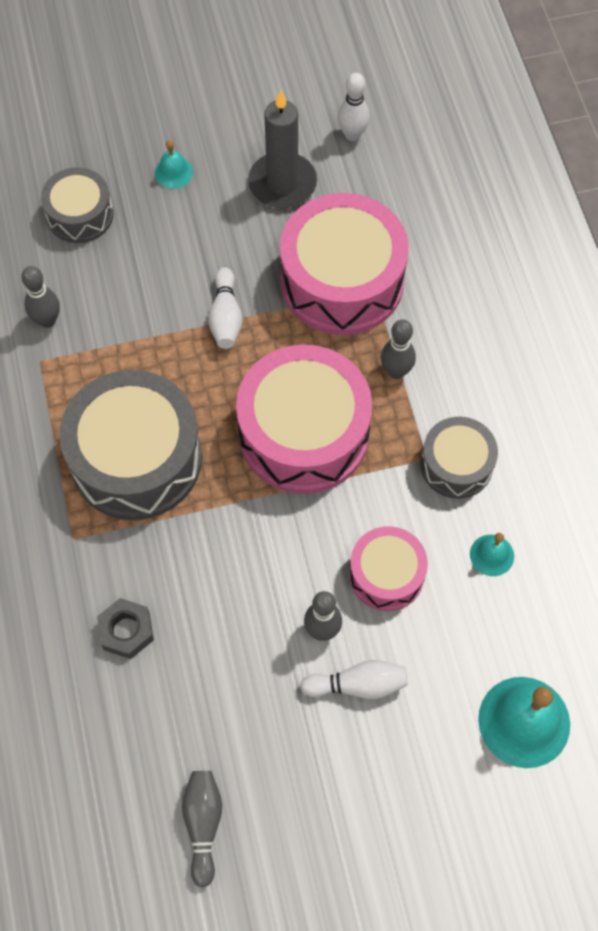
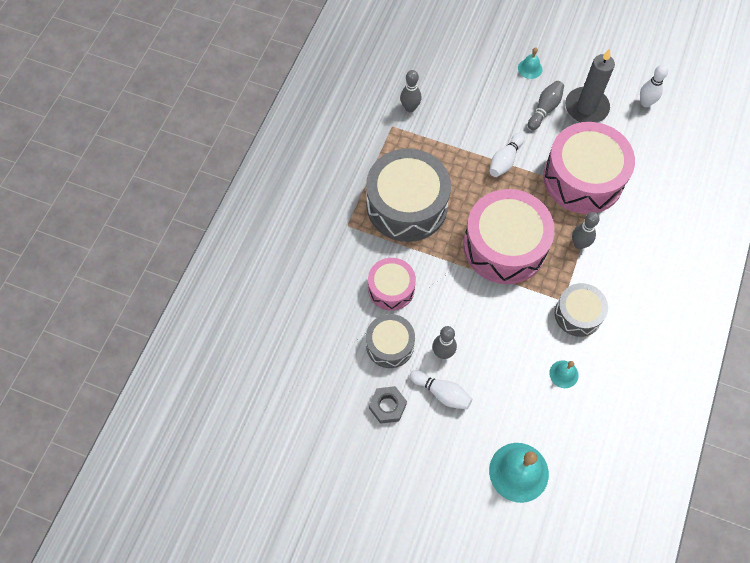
camera: 35 degrees right, 0 degrees up
(80, 215) = (464, 63): grey drum -> grey drum (390, 345)
(126, 631) = (342, 288): grey nut -> grey nut (387, 406)
(203, 825) = (314, 408): grey bowling pin -> grey bowling pin (544, 109)
(386, 574) = (497, 347): pink drum -> pink drum (391, 288)

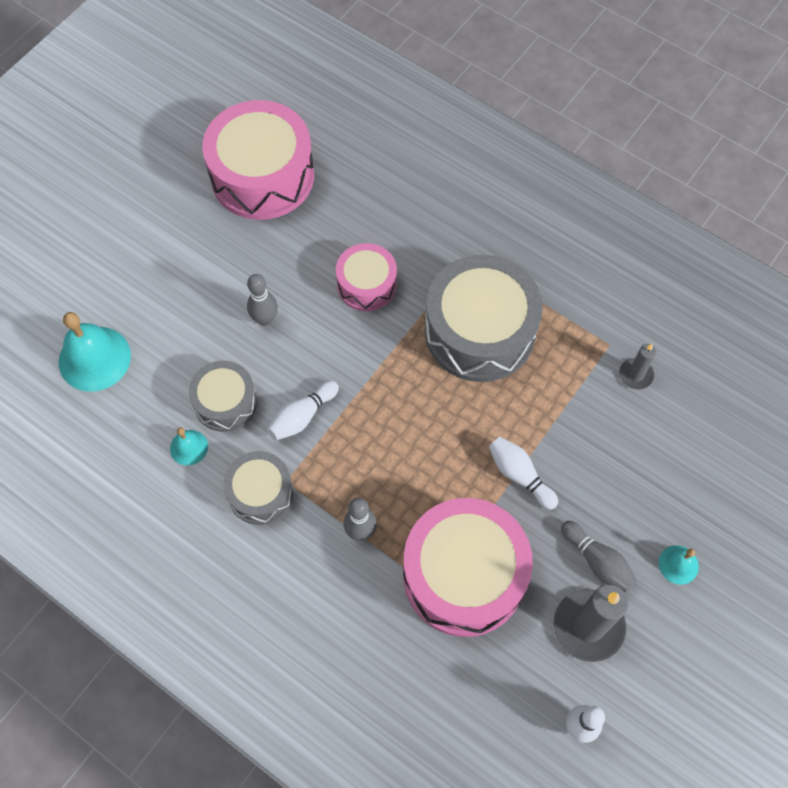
camera: 105 degrees right, 0 degrees up
(387, 406) = (222, 245): grey nut -> none
(390, 345) = (294, 265): grey drum -> grey drum (225, 402)
(410, 108) = (635, 375): grey bowling pin -> grey candle
(442, 393) = (217, 304): white bowling pin -> white bowling pin (302, 416)
(504, 246) = (386, 433): pink drum -> pink drum (262, 176)

